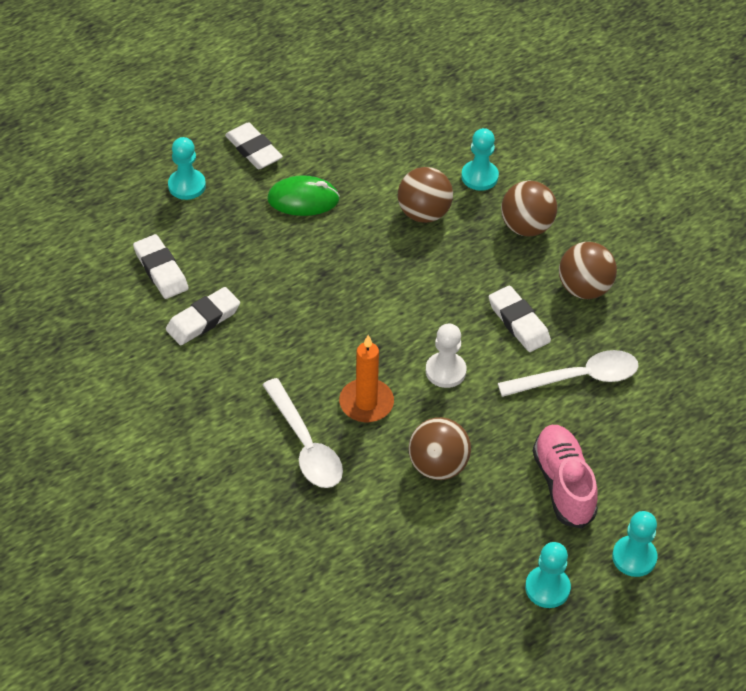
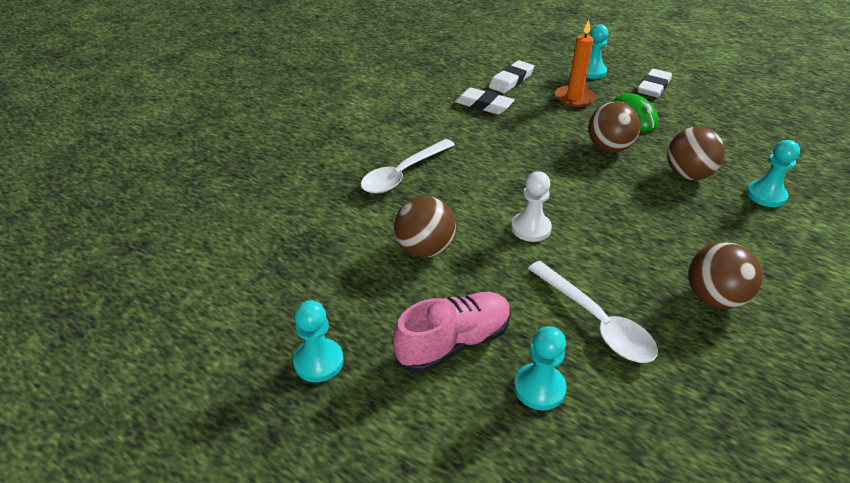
camera: 70 degrees right, 10 degrees down
(366, 403) = (464, 193): orange candle -> orange candle (574, 98)
(519, 322) = (626, 261): white eraser -> none
(526, 227) = (744, 238): brown ball -> brown ball (609, 148)
(634, 557) = (388, 431): turquoise pawn -> turquoise pawn (539, 388)

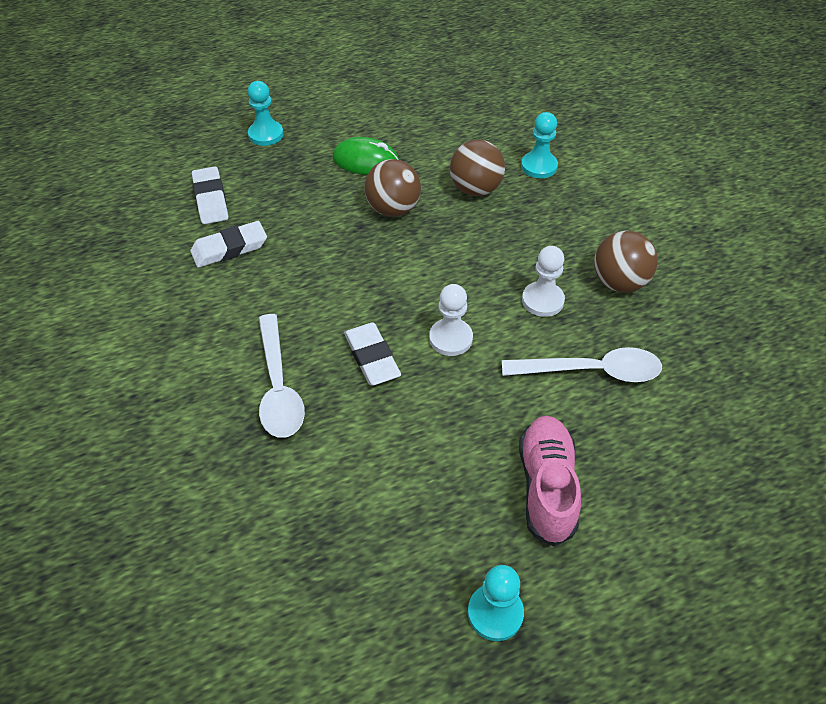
camera: 55 degrees left, 10 degrees up
(425, 249) = (411, 437): brown ball -> none
(539, 388) = (633, 456): turquoise pawn -> none
(574, 98) = (294, 177): orange candle -> none
(630, 260) = (542, 300): none -> white pawn
(653, 87) = (337, 115): white eraser -> white eraser (372, 357)

